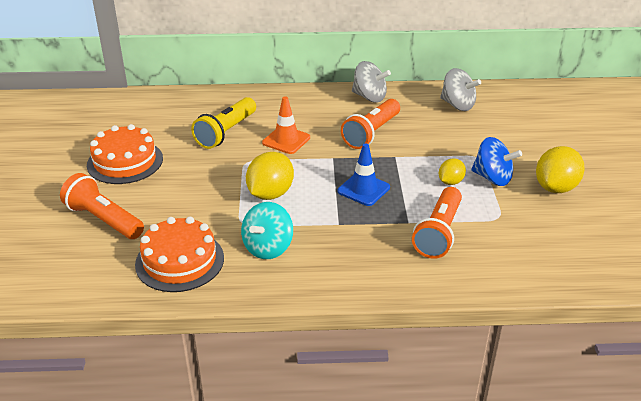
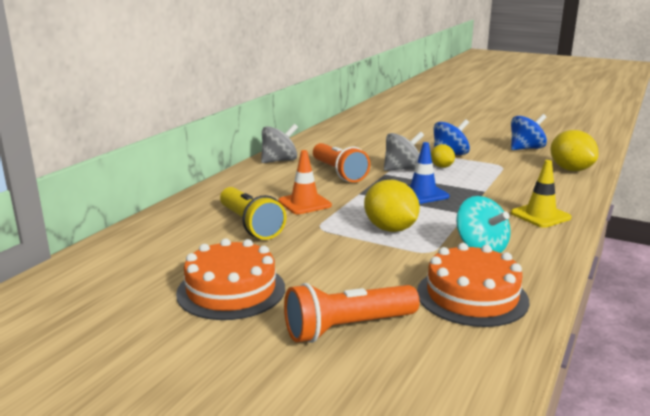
camera: 60 degrees left, 15 degrees down
(373, 268) = (540, 215): none -> yellow traffic cone
(439, 233) = (508, 185): orange flashlight -> none
(457, 105) = (336, 141): grey spinning top -> grey spinning top (402, 169)
(556, 187) = (478, 144): yellow lemon -> yellow lemon (570, 169)
(581, 223) = (526, 148): none -> blue spinning top

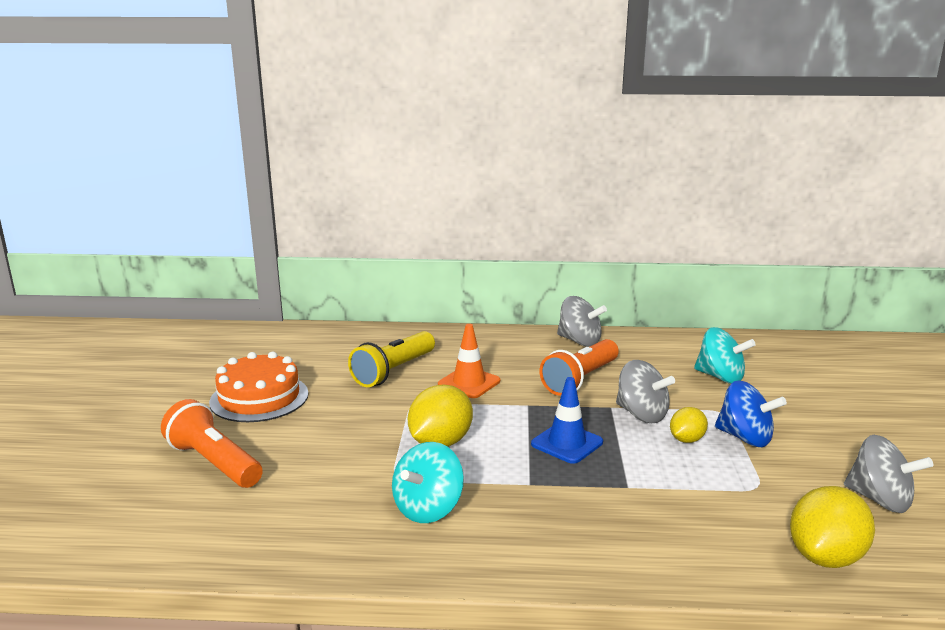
camera: 65 degrees right, 0 degrees up
(374, 143) = (720, 377): none -> turquoise spinning top
(472, 296) = (303, 519): orange cake -> none
(526, 148) = (880, 500): blue spinning top -> grey spinning top
(540, 215) = (576, 543): yellow traffic cone -> none

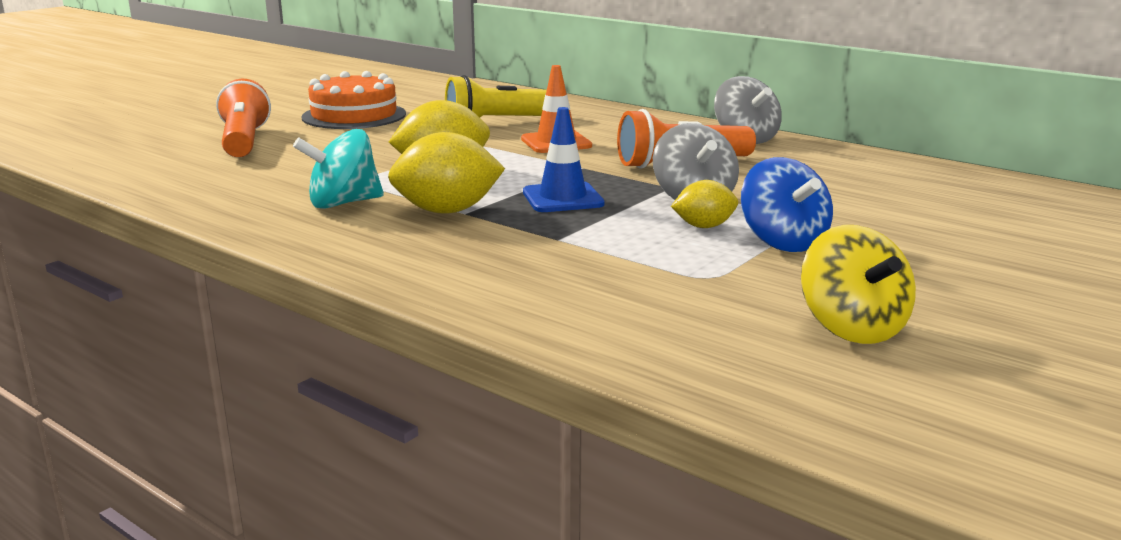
camera: 35 degrees right, 0 degrees up
(720, 377) = (865, 195): turquoise spinning top -> none
(825, 557) = (665, 342): yellow lemon -> yellow lemon (447, 211)
(880, 500) = (852, 328): grey spinning top -> yellow spinning top

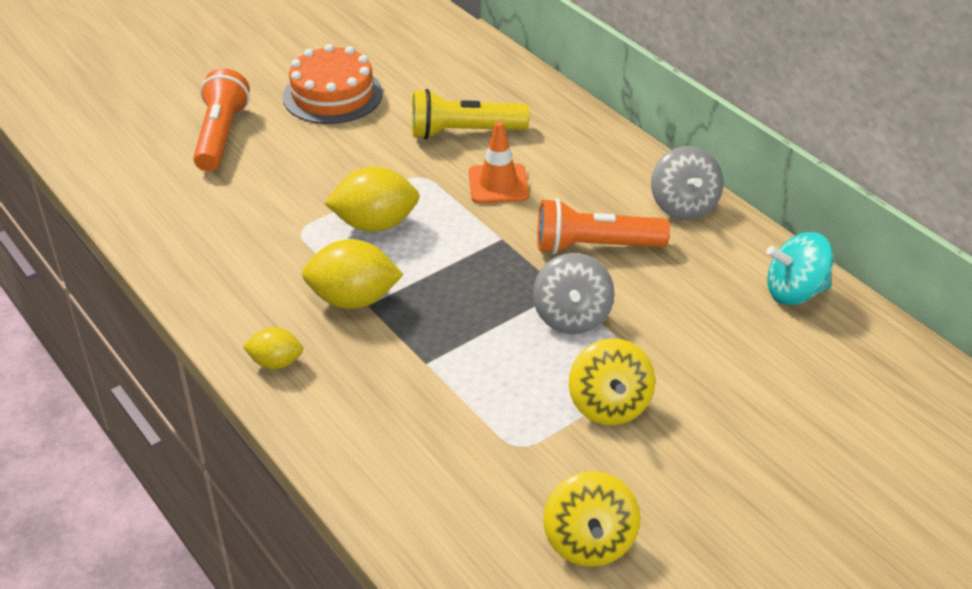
camera: 15 degrees right, 20 degrees up
(343, 203) = (273, 270): turquoise spinning top -> turquoise spinning top (795, 292)
(563, 198) = (458, 294): blue traffic cone -> none
(704, 226) = (556, 366): yellow lemon -> yellow lemon (276, 362)
(783, 242) = (609, 405): blue spinning top -> yellow spinning top

